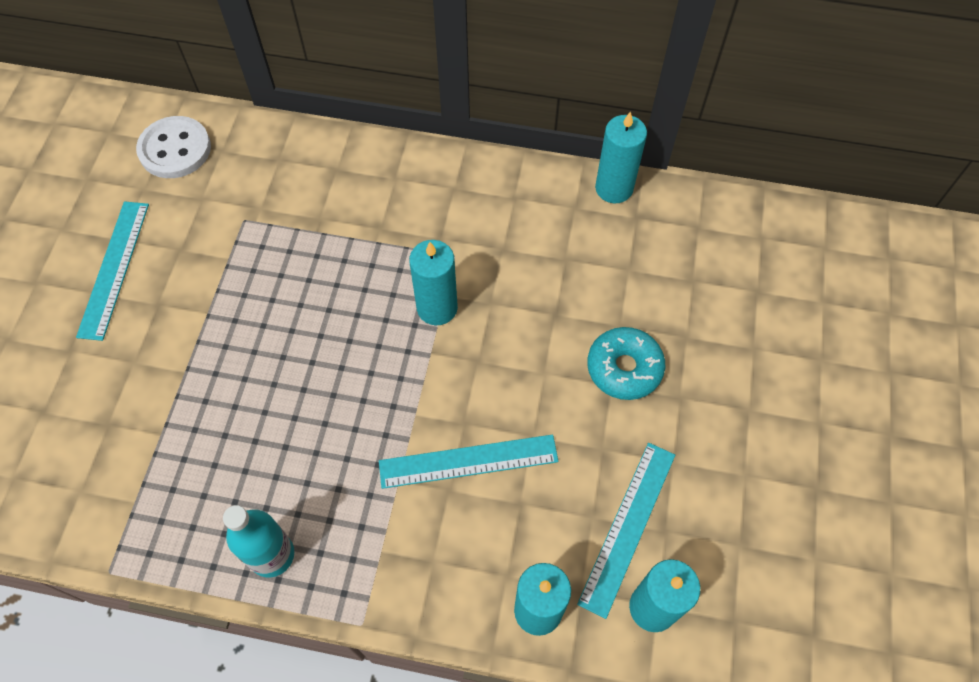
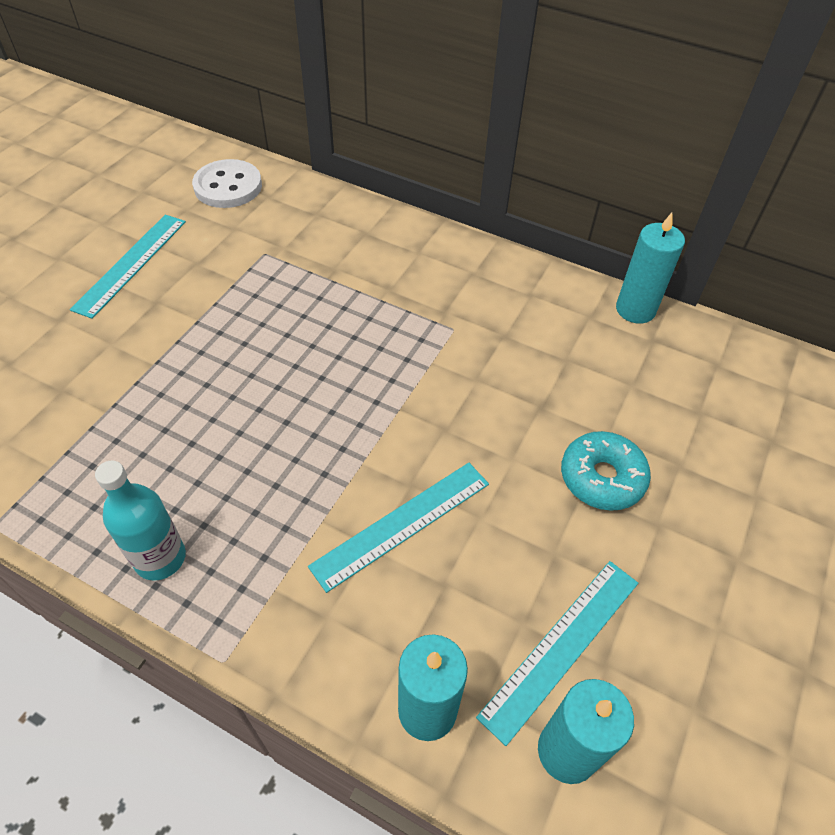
camera: 15 degrees right, 10 degrees down
(437, 308) = (420, 370): turquoise candle -> none
(468, 461) = (402, 524): turquoise ruler -> turquoise ruler turned 45 degrees counterclockwise

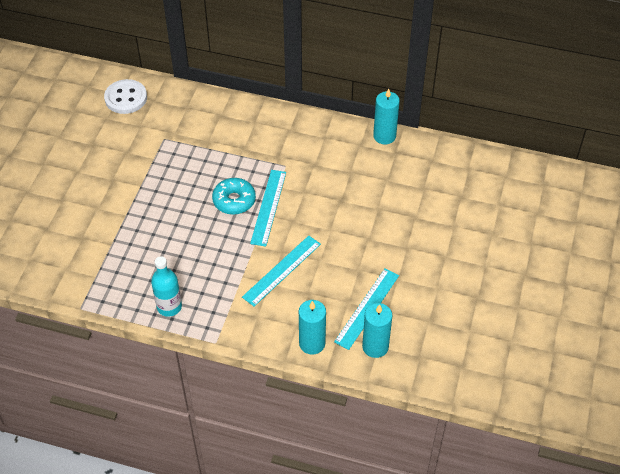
camera: 10 degrees left, 0 degrees up
(131, 264) = (88, 159): turquoise ruler -> turquoise ruler (268, 207)
(602, 478) = (376, 230): turquoise donut -> turquoise donut (234, 200)

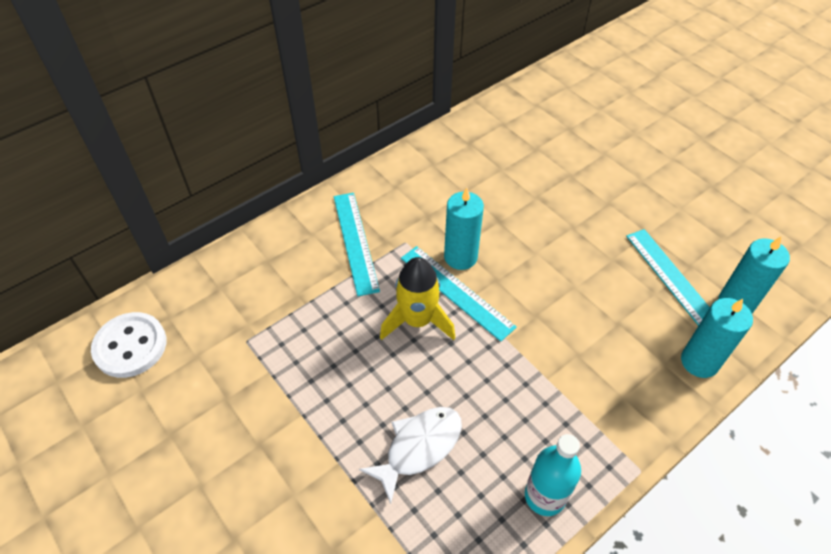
camera: 55 degrees left, 0 degrees up
(157, 242) = (419, 447): none -> white fish
(234, 200) = (417, 320): turquoise donut -> yellow rocket
(282, 270) = (566, 331): turquoise ruler -> turquoise ruler (355, 242)
(384, 136) = (438, 140): turquoise candle -> turquoise candle (460, 257)

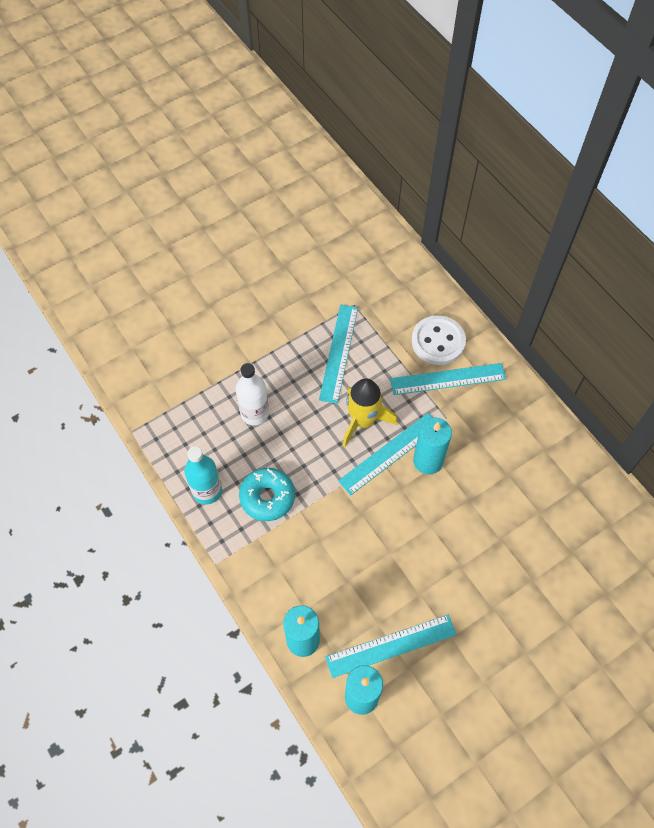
camera: 95 degrees right, 10 degrees up
(130, 346) = (355, 236): white button -> white button (438, 341)
(321, 353) = (339, 353): none -> turquoise ruler
(419, 447) = (254, 413): white fish -> white bottle
(537, 418) = (267, 497): none -> turquoise donut

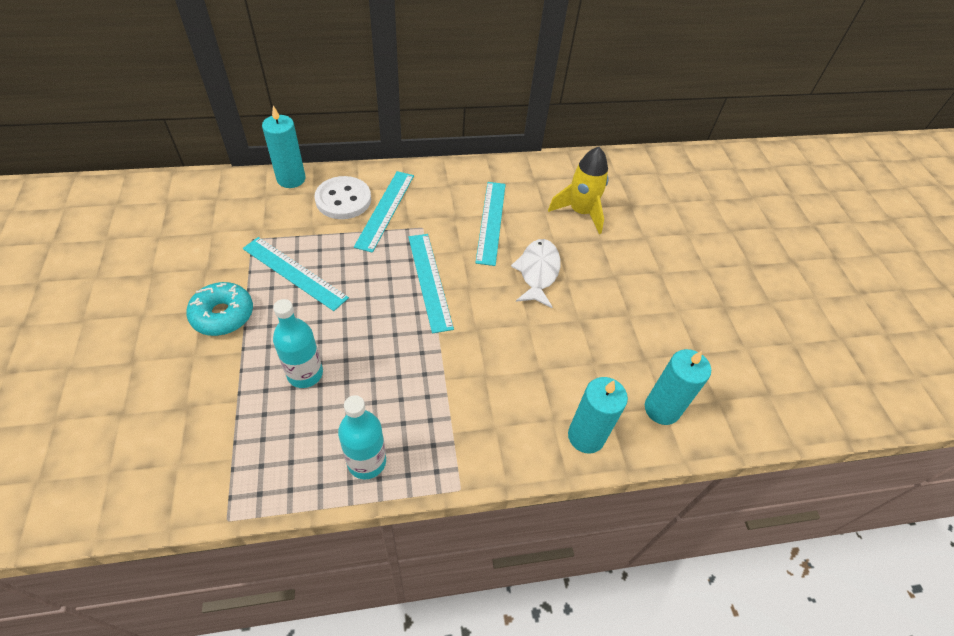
camera: 70 degrees left, 10 degrees down
(254, 413) = (305, 374): white bottle -> turquoise bottle
(267, 497) = (412, 403): turquoise donut -> turquoise donut (223, 315)
(363, 421) = (382, 286): yellow rocket -> yellow rocket (580, 212)
(391, 645) = (620, 363): turquoise ruler -> turquoise ruler (491, 222)
(428, 461) = (455, 258): turquoise candle -> turquoise candle (291, 179)
(454, 537) = (538, 272): none -> white fish

